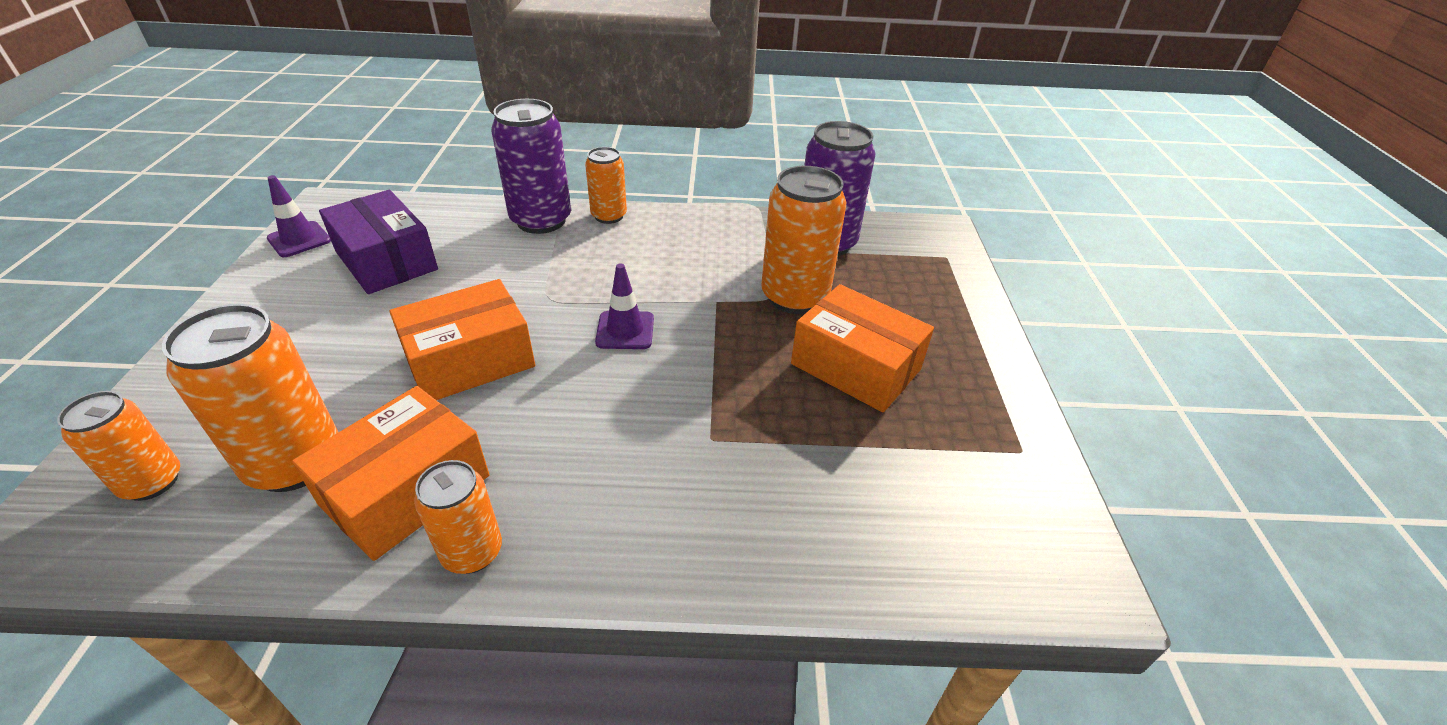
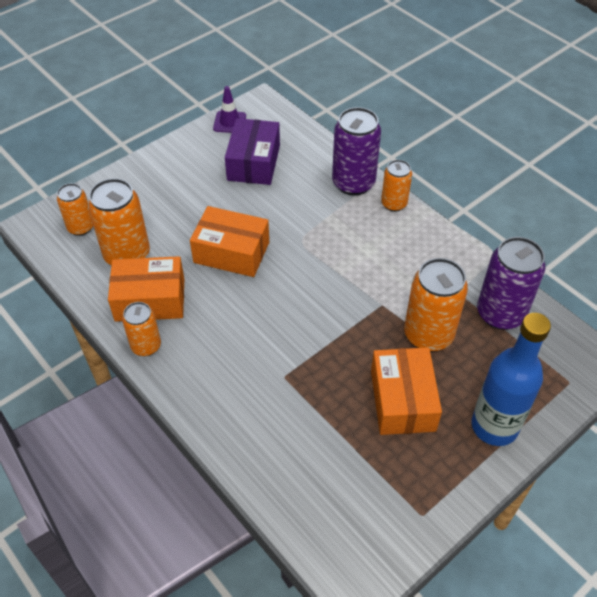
camera: 50 degrees right, 10 degrees up
(625, 330) = (315, 288): purple traffic cone -> none
(952, 328) = (494, 426): none -> blue bottle

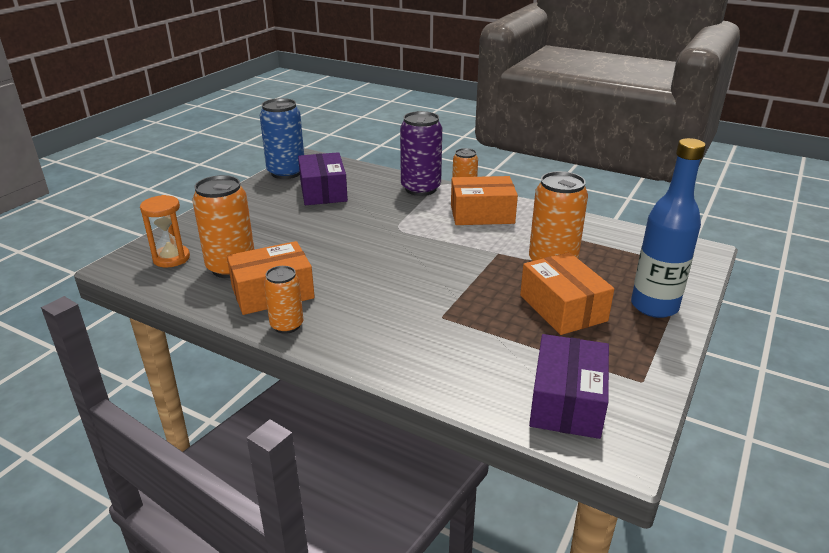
camera: 20 degrees left, 20 degrees down
(81, 227) = (171, 258): orange can -> orange hourglass
(229, 122) = (286, 172): purple traffic cone -> blue can
(231, 252) = (337, 247): orange box -> orange box (482, 214)
(340, 515) = (567, 401): none -> purple box
(500, 314) = (601, 239): purple can -> none

